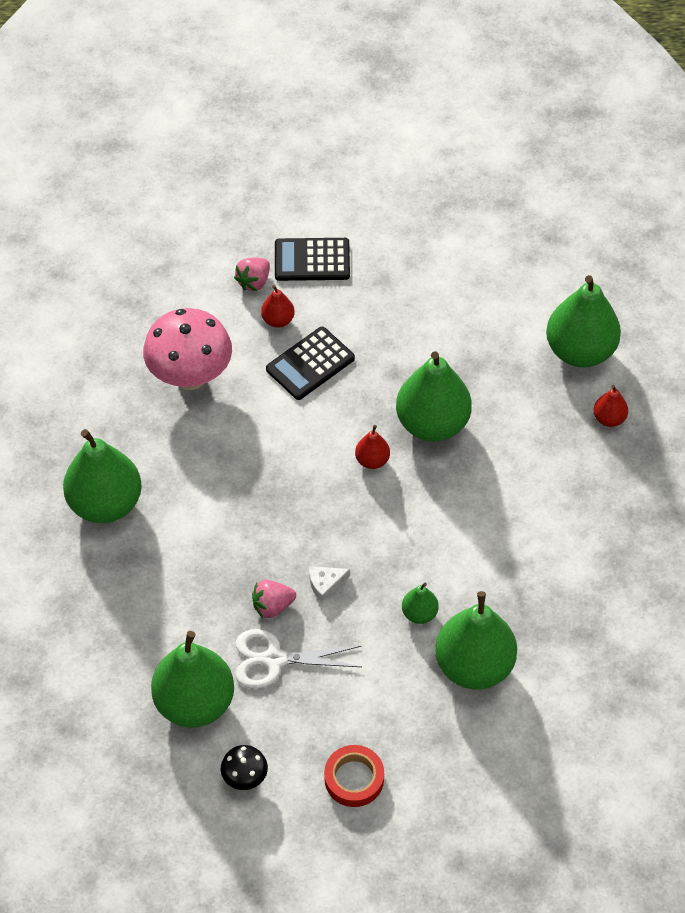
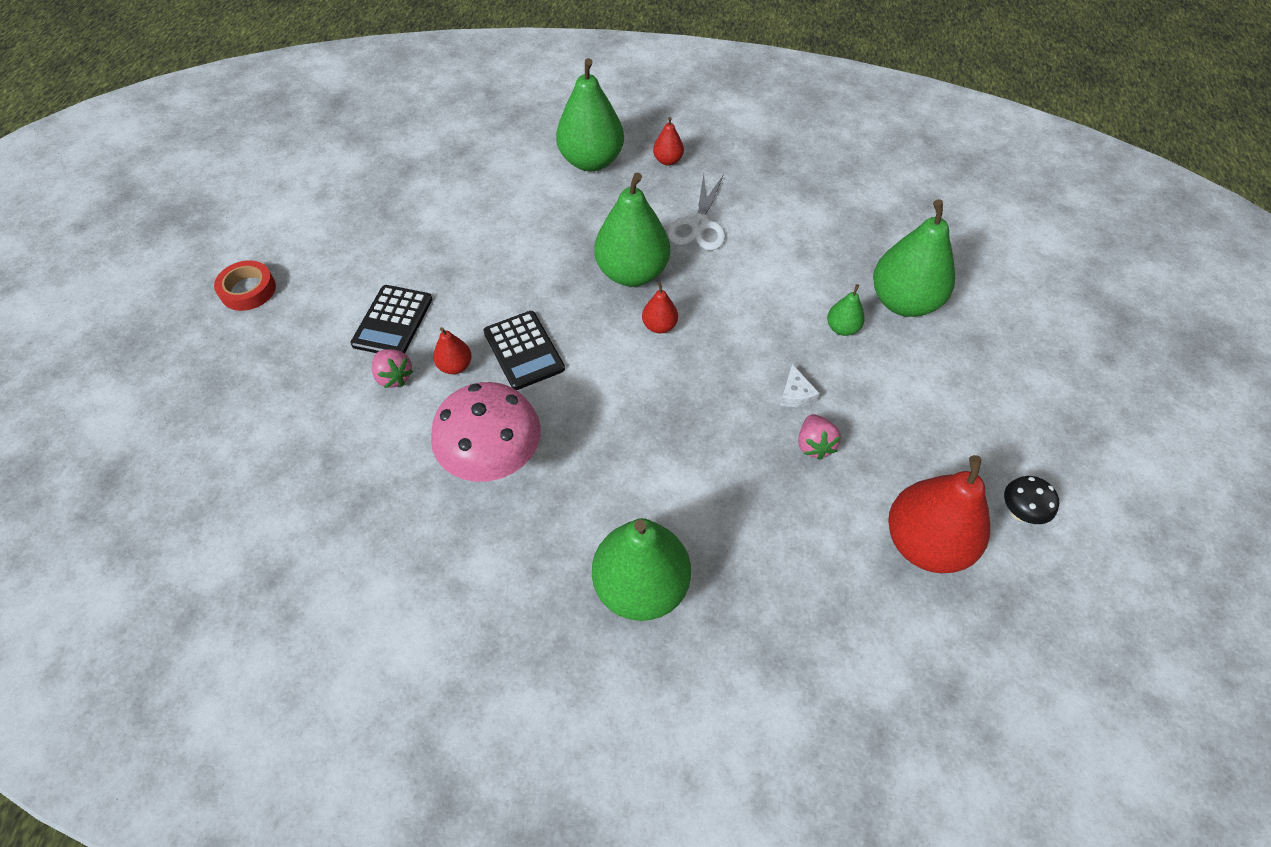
camera: 75 degrees left, 0 degrees up
(195, 702) = (925, 543): green pear -> red pear
(275, 659) = (879, 456): white scissors -> white scissors (699, 225)
(354, 779) = (1021, 418): red tape -> red tape (248, 290)

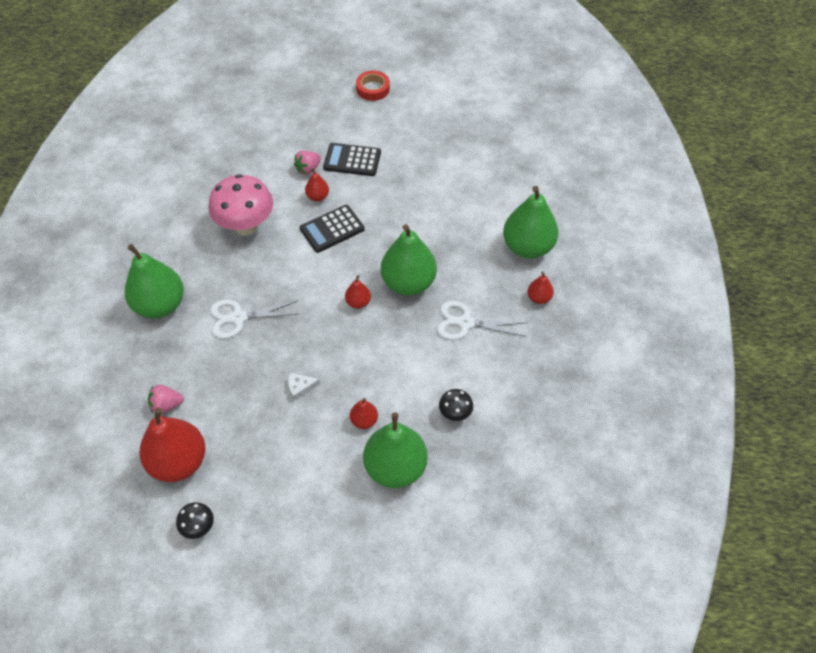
camera: 85 degrees right, 0 degrees up
(675, 470) = (238, 318): none -> white scissors
(814, 445) = (257, 398): pink strawberry -> pink strawberry (166, 405)
(827, 244) = (455, 413): none -> black mushroom
(842, 328) = (364, 420): green pear -> red pear

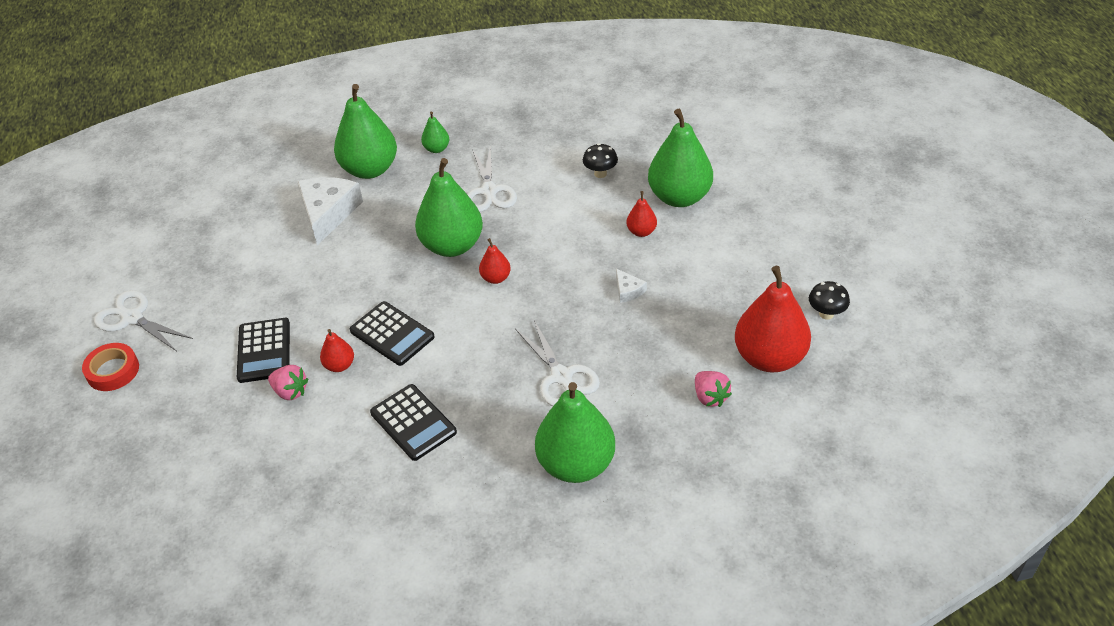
camera: 105 degrees left, 10 degrees down
(246, 226) = (413, 423): pink mushroom -> black calculator
(417, 99) = (132, 318): none -> white scissors
(482, 212) = (328, 213): none -> white cheese
(539, 298) = (436, 149): red pear -> green pear

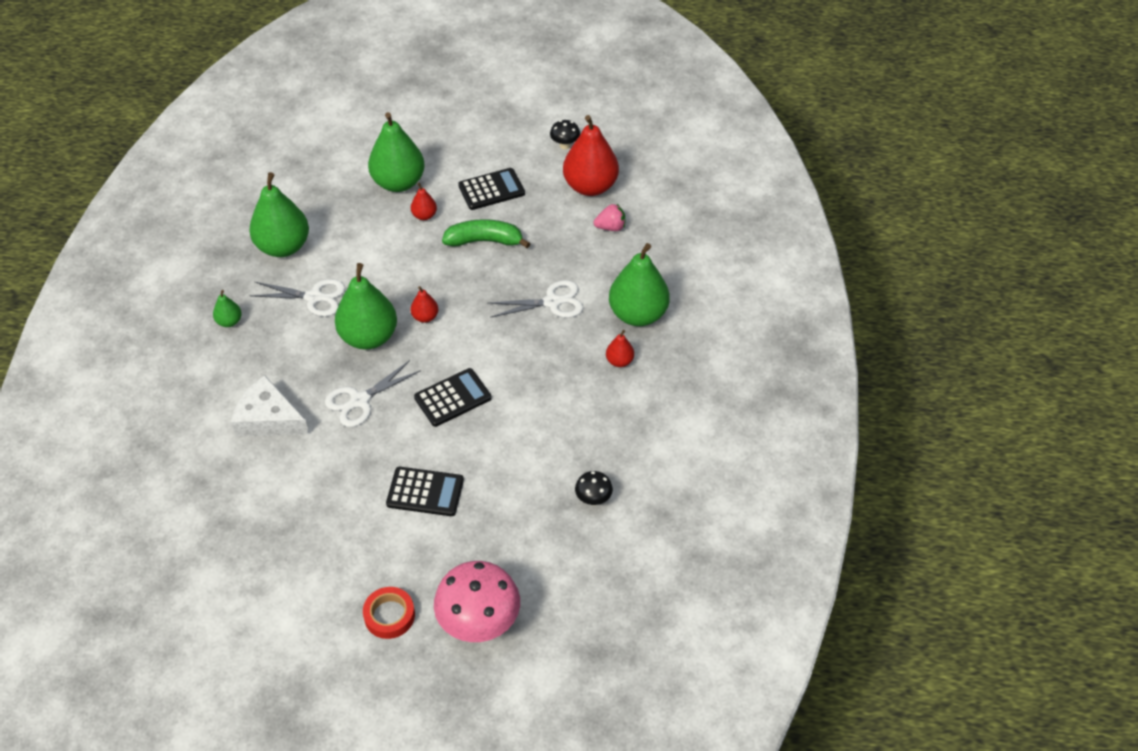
camera: 75 degrees left, 5 degrees up
(107, 443) = (479, 624): none -> pink mushroom
(132, 318) = (325, 595): white scissors -> white scissors (360, 400)
(290, 391) = (483, 479): pink strawberry -> none
(339, 365) = (470, 440): red pear -> red pear (619, 361)
(370, 169) = (225, 377): green pear -> green pear (283, 247)
(413, 423) = (556, 401): black calculator -> black calculator (491, 190)
(600, 173) = (339, 221): black mushroom -> black mushroom (593, 499)
(628, 290) = (484, 241): white cheese -> green banana

